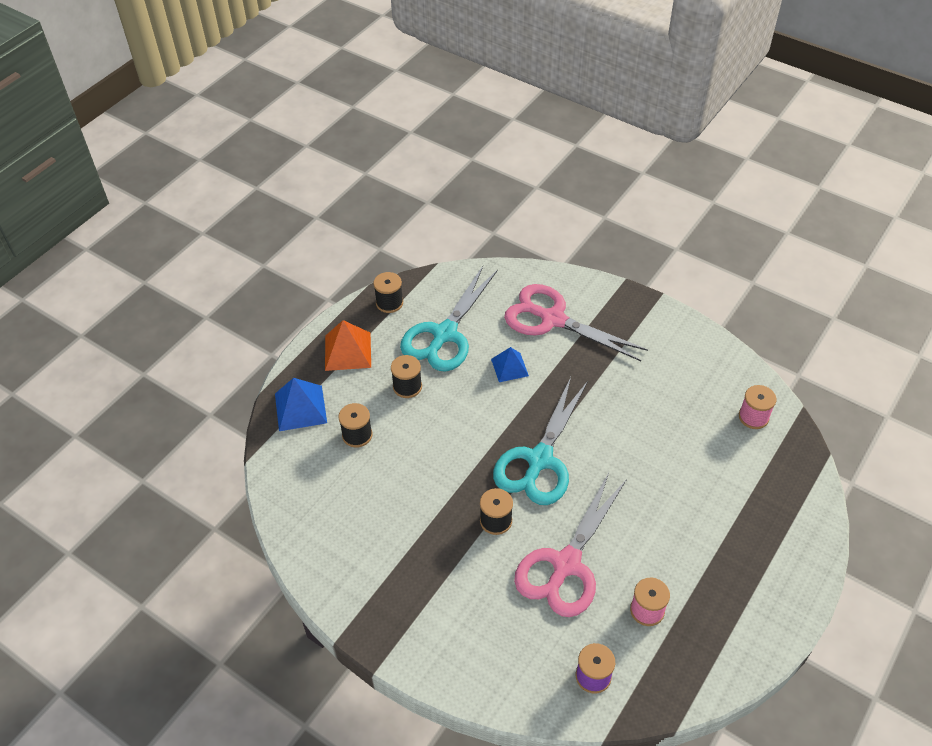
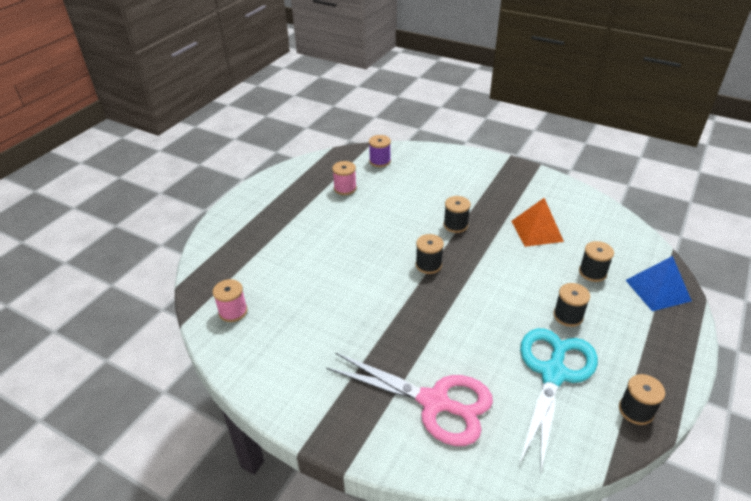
camera: 175 degrees right, 10 degrees down
(348, 351) = (648, 347): orange pyramid -> orange pyramid (537, 231)
(509, 367) = (472, 342): blue pyramid -> none
(539, 460) = (428, 265): turquoise scissors -> black spool
(566, 564) = (400, 205): pink scissors -> none

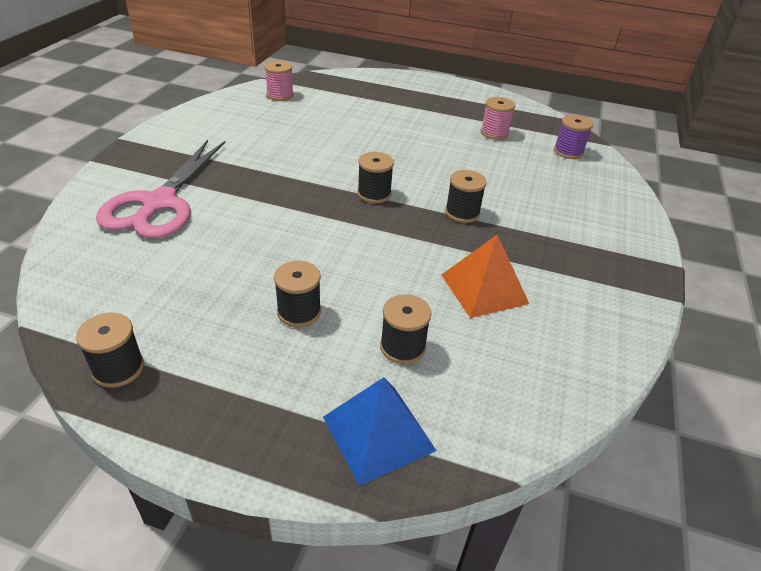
camera: 75 degrees right, 0 degrees up
(553, 374) = (191, 291): turquoise scissors -> none

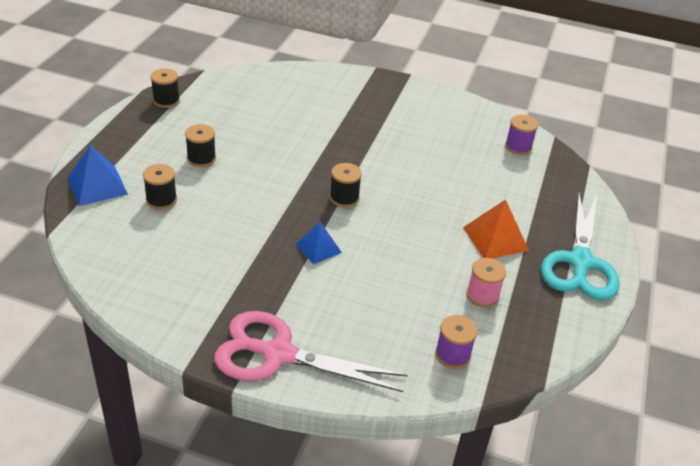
camera: 90 degrees right, 0 degrees up
(159, 203) = (322, 99): pink scissors -> pink scissors (278, 354)
(280, 95) = (518, 147): pink spool -> purple spool
(439, 91) = (580, 262): none -> turquoise scissors
(462, 213) = (318, 248): black spool -> blue pyramid
(484, 289) = (214, 246): orange pyramid -> orange pyramid (495, 239)

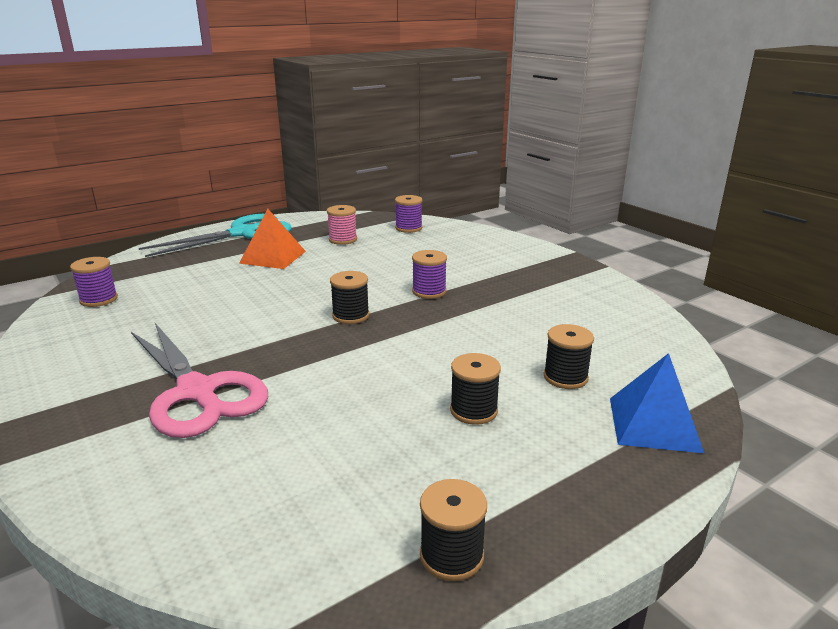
camera: 140 degrees left, 15 degrees down
(278, 354) = (529, 255): pink scissors -> pink scissors (197, 392)
(318, 248) = (429, 291): blue pyramid -> purple spool

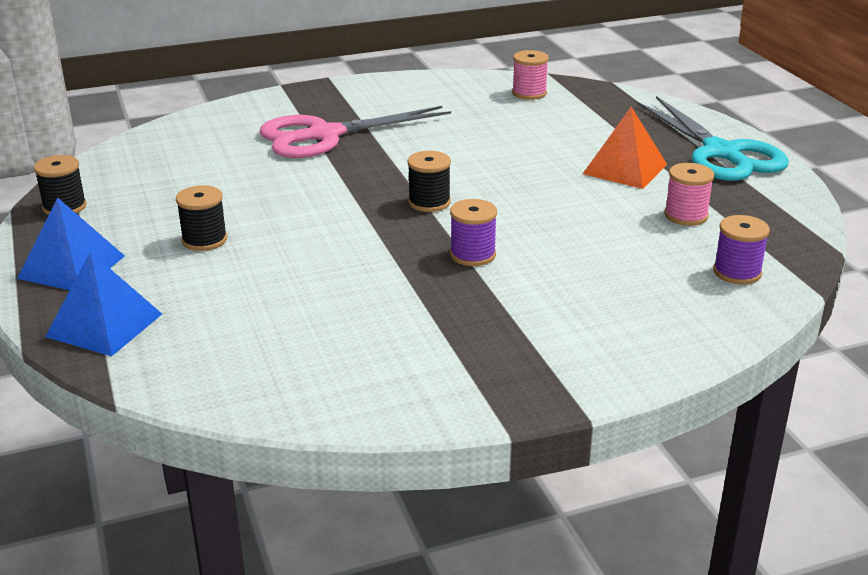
camera: 105 degrees right, 5 degrees up
(99, 299) = (529, 93): purple spool -> pink spool
(565, 377) = (217, 299): black spool -> none
(583, 485) = (72, 267): none -> blue pyramid

